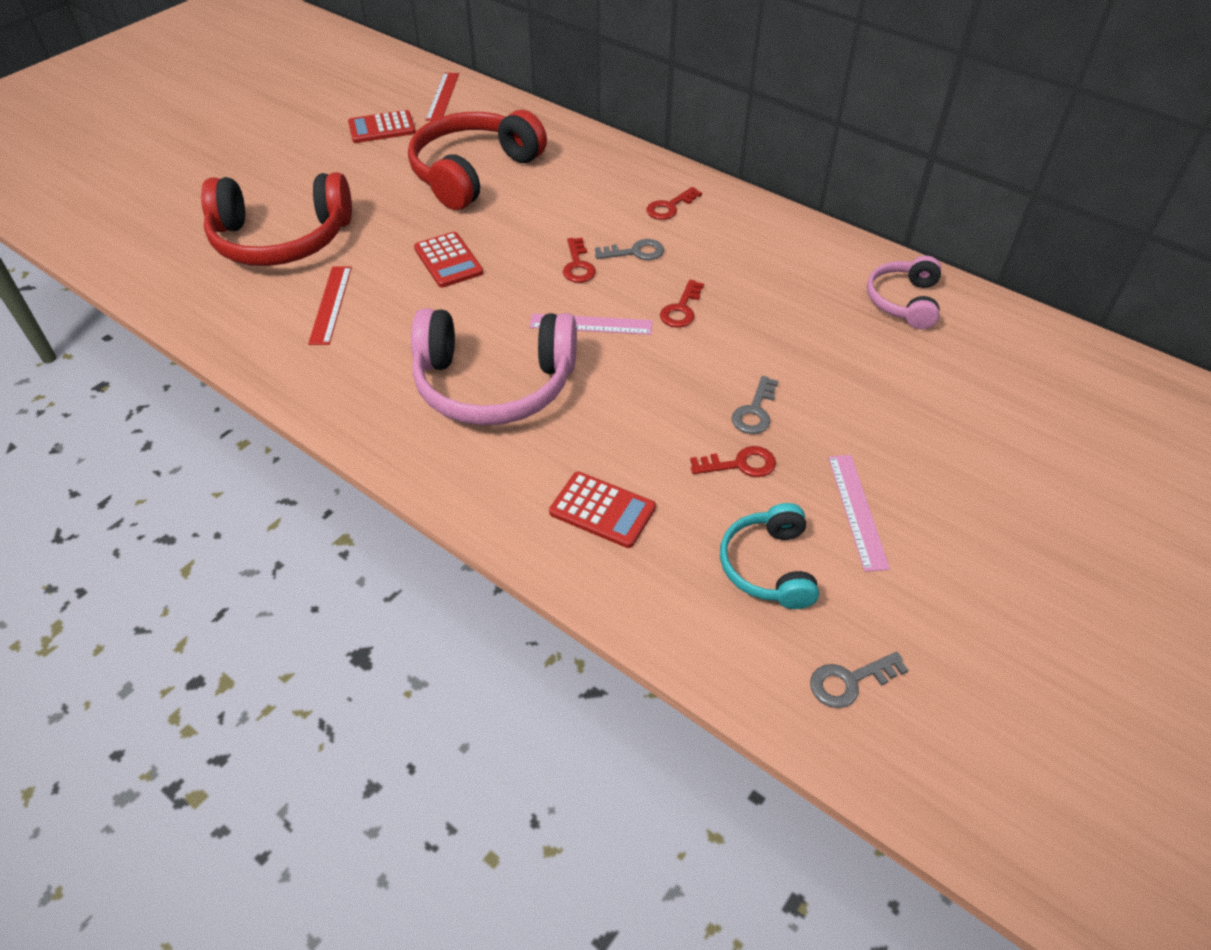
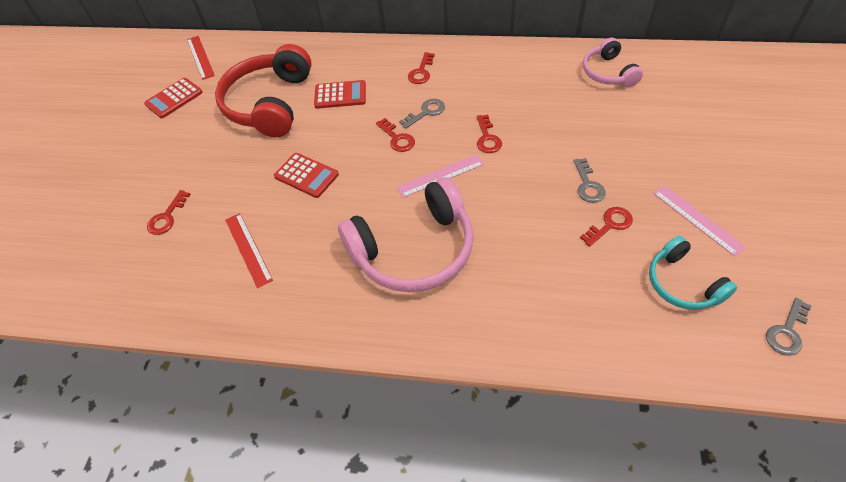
camera: 25 degrees left, 5 degrees up
(281, 239) = (167, 217): red headphones -> red key
(602, 510) = (557, 301): red calculator -> red calculator (340, 95)

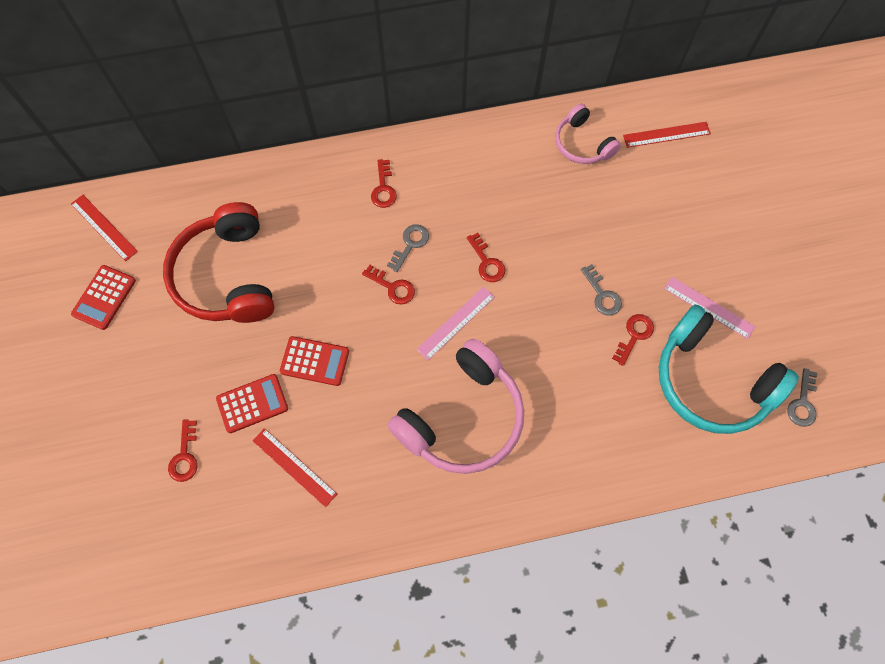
camera: 25 degrees left, 15 degrees up
(340, 95) = (305, 244): red calculator -> red calculator (252, 404)
(682, 283) = (711, 380): turquoise headphones -> turquoise headphones, size x1.79
(692, 79) = (666, 134): none -> red ruler

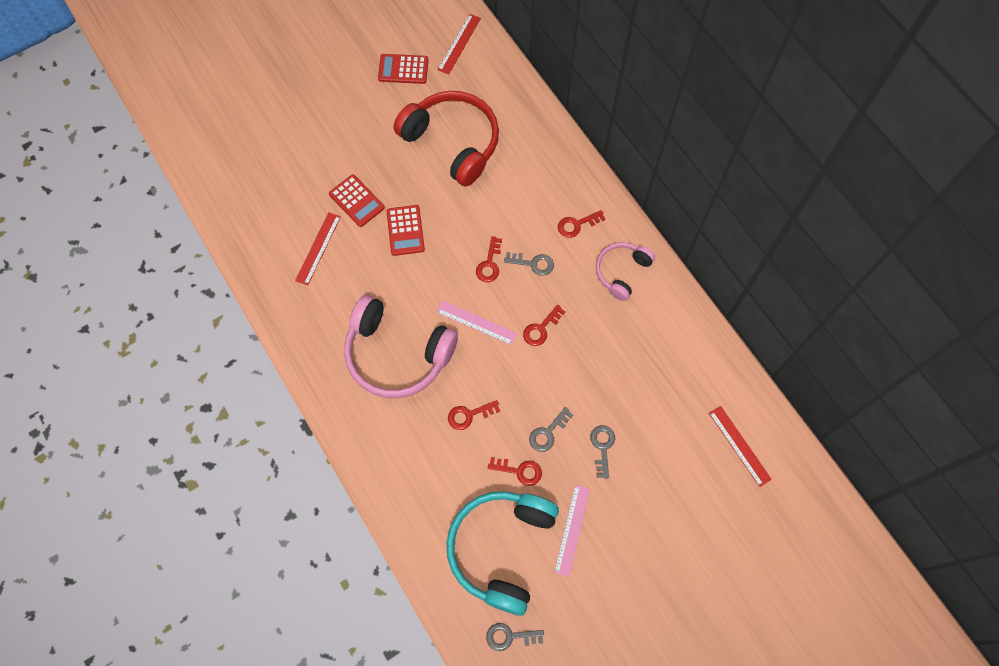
camera: 70 degrees right, 0 degrees up
(185, 455) = (303, 173): red key -> red key (469, 415)
(227, 276) = (452, 142): red headphones -> red headphones turned 75 degrees clockwise
(582, 144) = (694, 372): pink headphones -> pink headphones (622, 272)
(633, 250) = (602, 447): none -> grey key

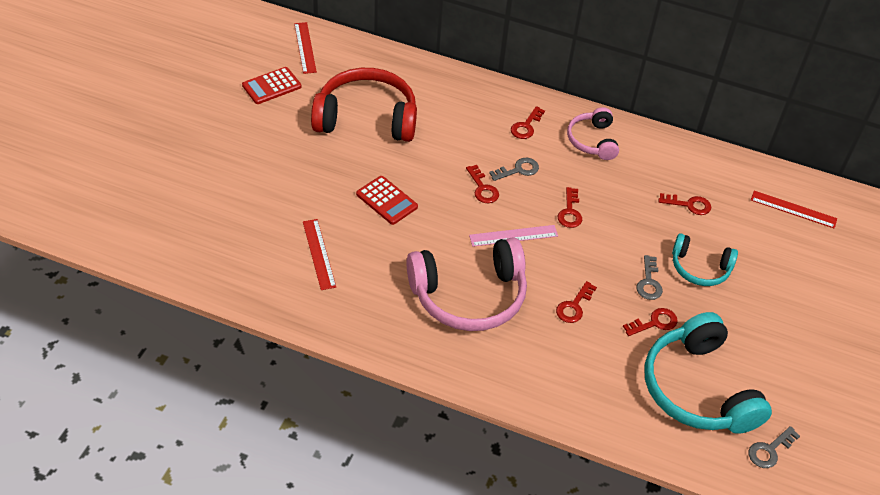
camera: 40 degrees left, 20 degrees down
(356, 201) = (321, 200): red calculator -> none
(572, 530) = (736, 340): pink ruler -> none
(602, 447) = (700, 268): grey key -> turquoise headphones
(648, 384) = (688, 205): none -> red key

